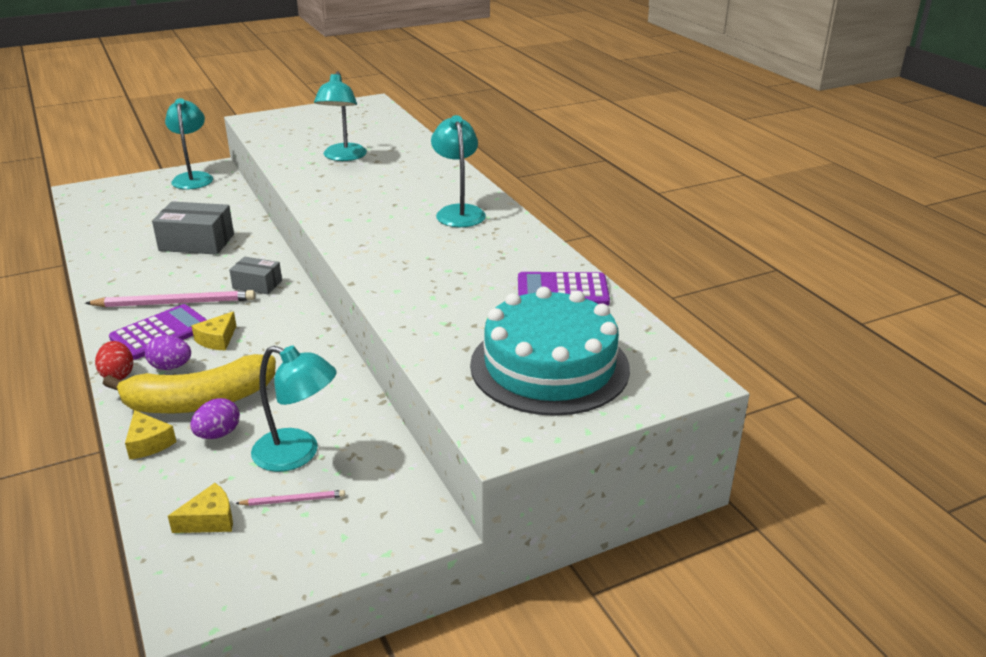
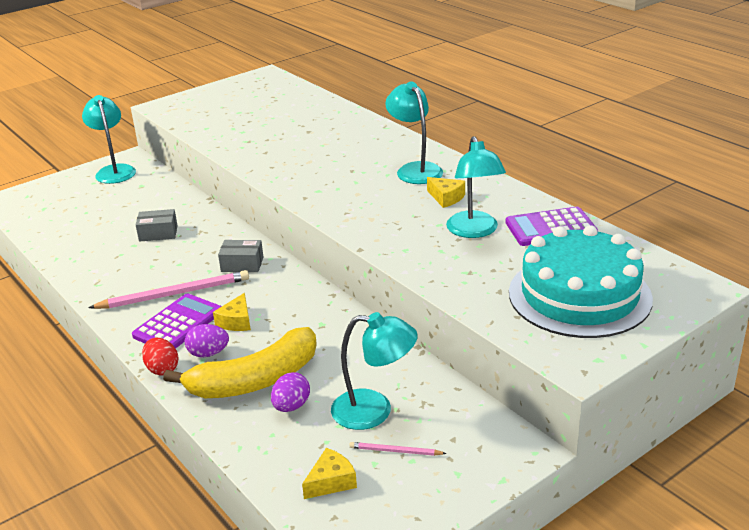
camera: 10 degrees left, 0 degrees up
(148, 443) = (232, 425): yellow cheese -> yellow cheese (446, 198)
(197, 242) = (158, 233): grey box -> grey box, size x0.60
(293, 500) = (395, 451): pink pencil -> pink pencil turned 150 degrees counterclockwise
(343, 157) = (274, 132): turquoise lamp -> turquoise lamp (474, 231)

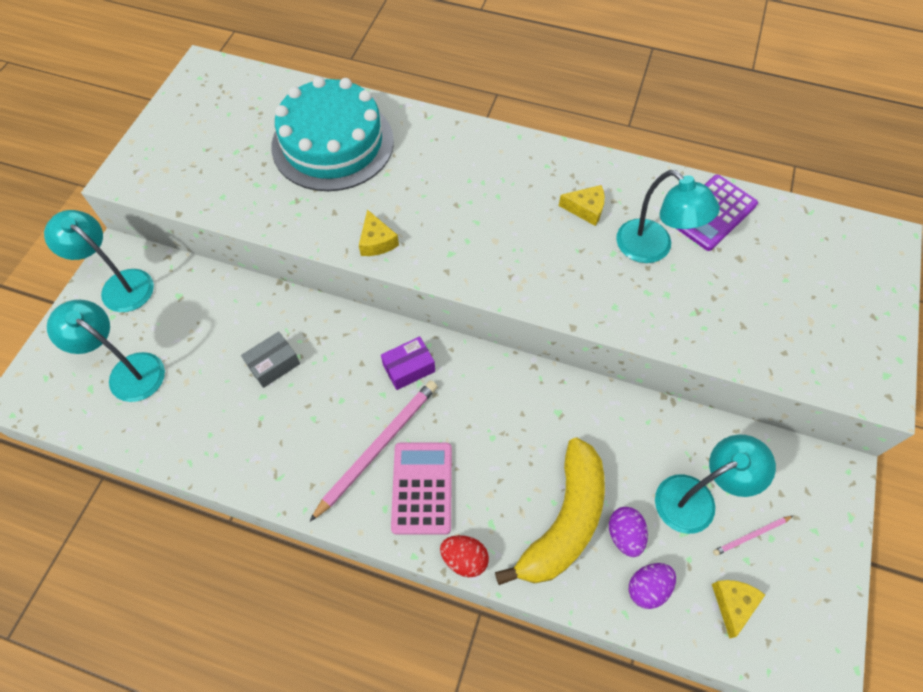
camera: 35 degrees left, 30 degrees up
(178, 324) = (422, 488): purple calculator -> pink calculator
(208, 353) = (489, 512): purple egg -> purple egg (647, 588)
(236, 321) = (476, 452): yellow cheese -> yellow cheese (376, 241)
(242, 264) = (409, 368): grey box -> purple box
(415, 169) = (518, 176): turquoise lamp -> turquoise lamp (128, 371)
(579, 295) = (809, 298): turquoise cake -> turquoise cake (333, 143)

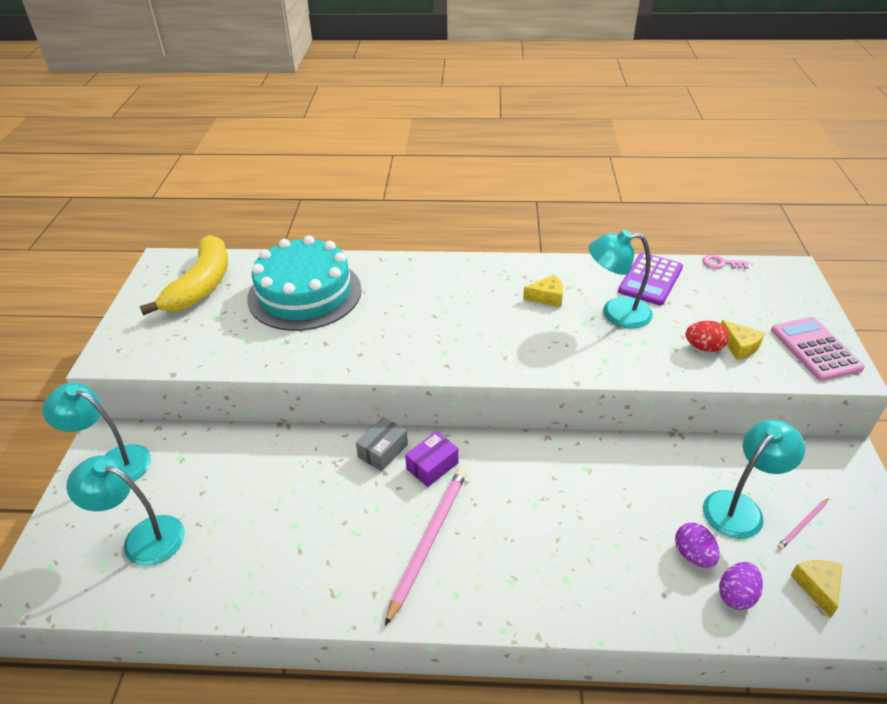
camera: 15 degrees left, 20 degrees down
(273, 364) = (297, 494): grey box -> grey box (383, 451)
(376, 241) = (373, 357): yellow cheese -> yellow cheese (739, 346)
(422, 488) = (486, 565): pink calculator -> pink calculator (815, 349)
(464, 559) = (554, 619): red egg -> red egg (703, 347)
(564, 521) = (633, 558): yellow banana -> yellow banana (201, 285)
(653, 249) = (616, 313): turquoise lamp -> turquoise lamp turned 150 degrees clockwise
(805, 210) = (721, 263): none -> pink key

